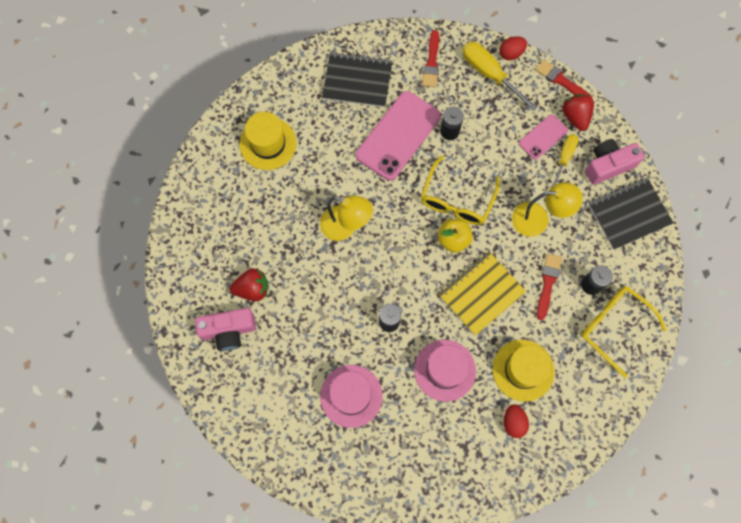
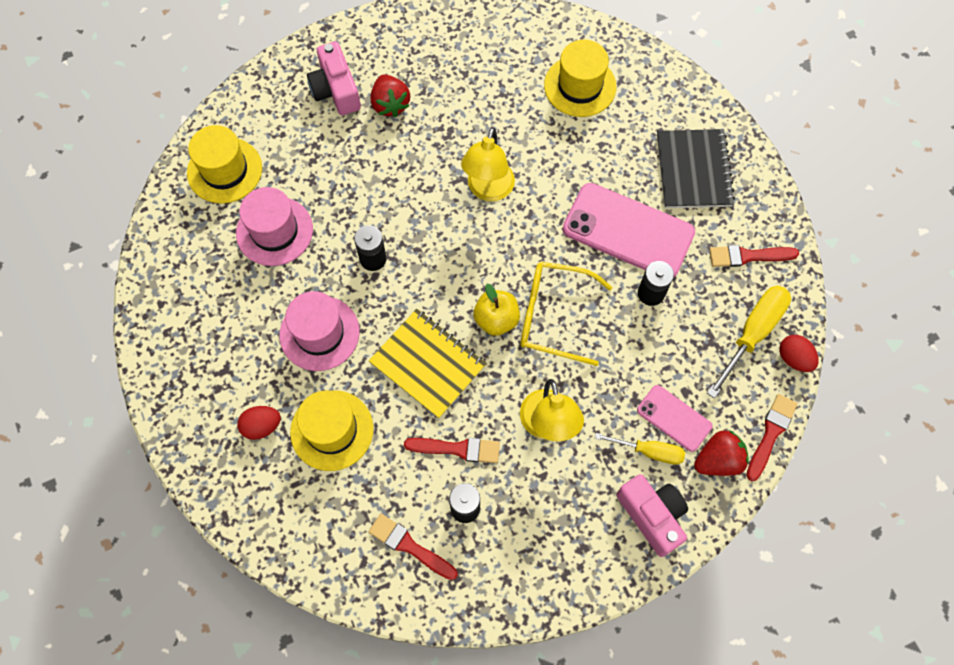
camera: 80 degrees right, 5 degrees down
(287, 432) = (224, 170): none -> yellow hat
(613, 326) = (409, 546): yellow glasses -> red brush
(629, 214) = (582, 553): black notebook -> none

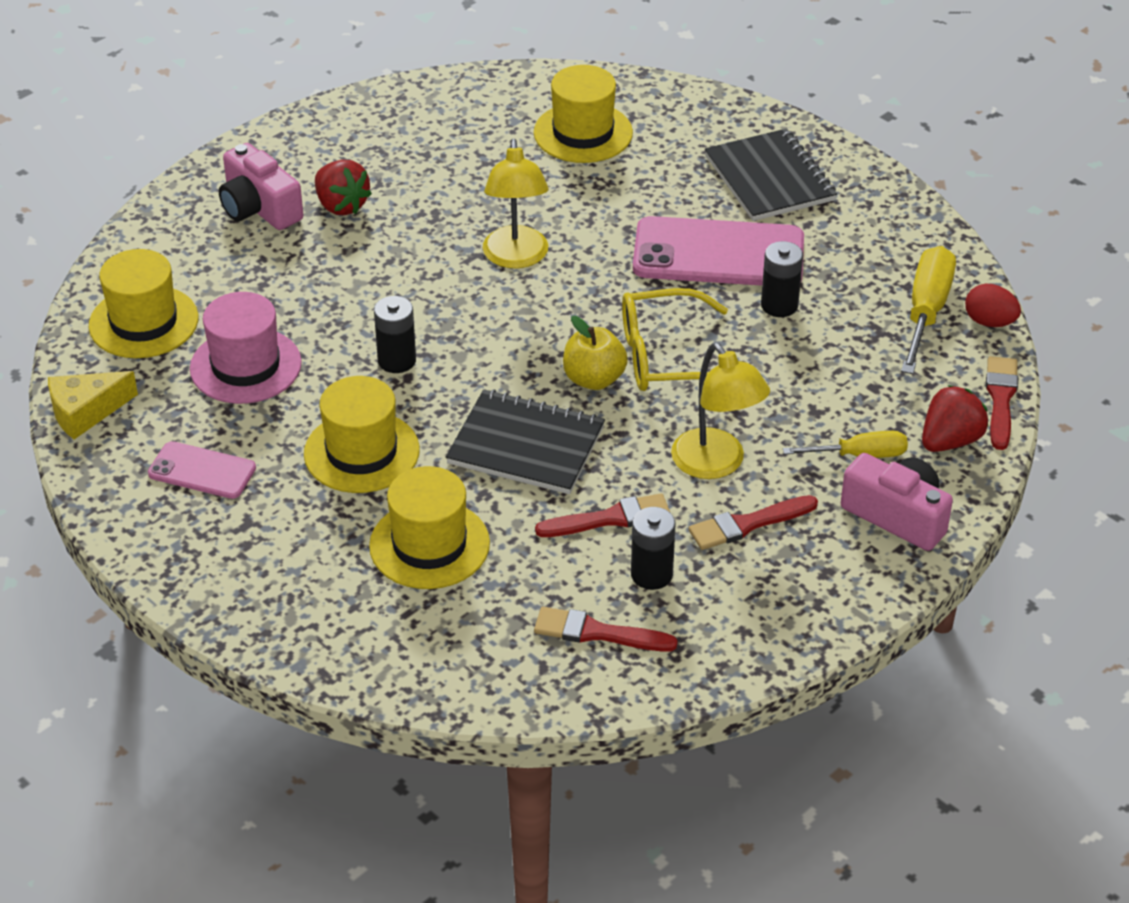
camera: 20 degrees left, 25 degrees down
(160, 238) = (86, 412): none -> yellow cheese
(262, 426) = (329, 566): red egg -> none
(319, 333) = (361, 452): pink hat -> yellow hat
(428, 364) = (526, 445): yellow notebook -> black notebook
(674, 418) = (873, 415): pink phone -> pink phone (202, 471)
(748, 256) = (881, 241): red brush -> red brush (747, 524)

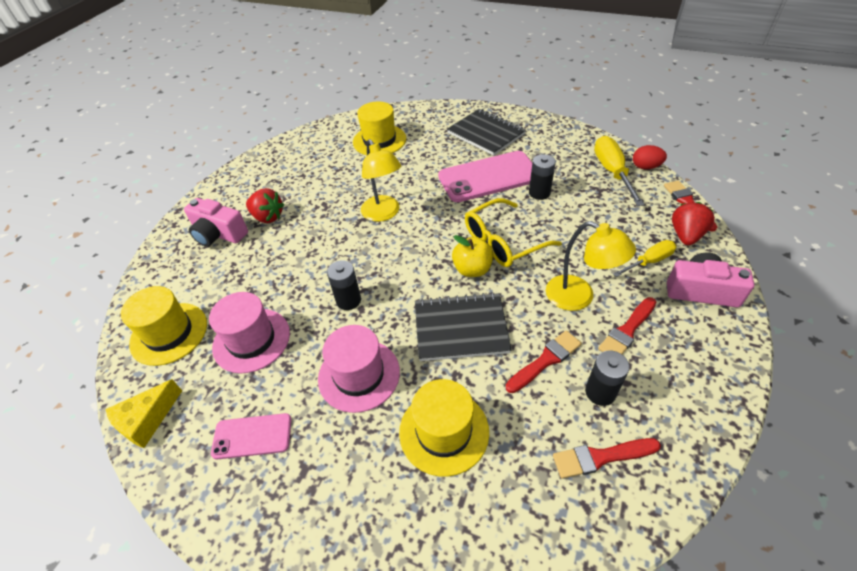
camera: 20 degrees left, 5 degrees up
(361, 452) = (359, 375): yellow hat -> pink hat

